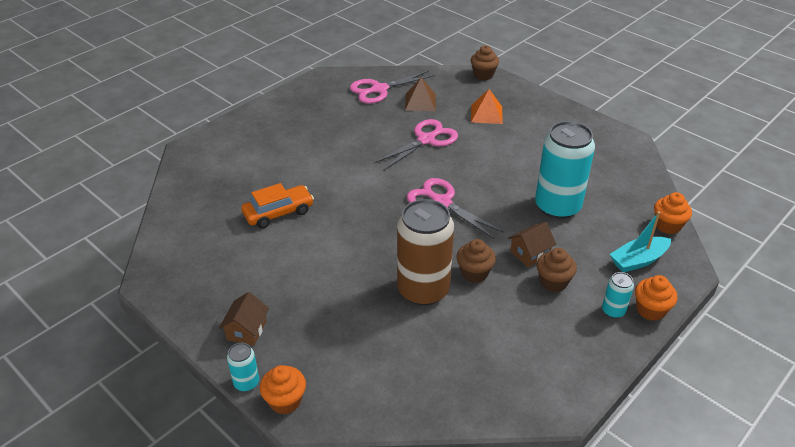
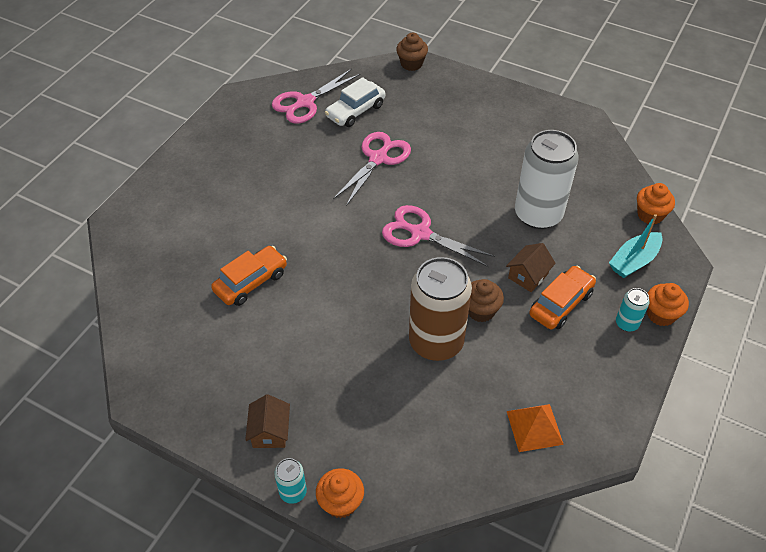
camera: 15 degrees left, 10 degrees up
(420, 102) = (355, 111): brown pyramid -> white car
(486, 114) = (431, 114): orange pyramid -> orange pyramid (534, 427)
(553, 282) = (560, 304): brown cupcake -> orange car
(557, 206) = (538, 214): turquoise can -> white can

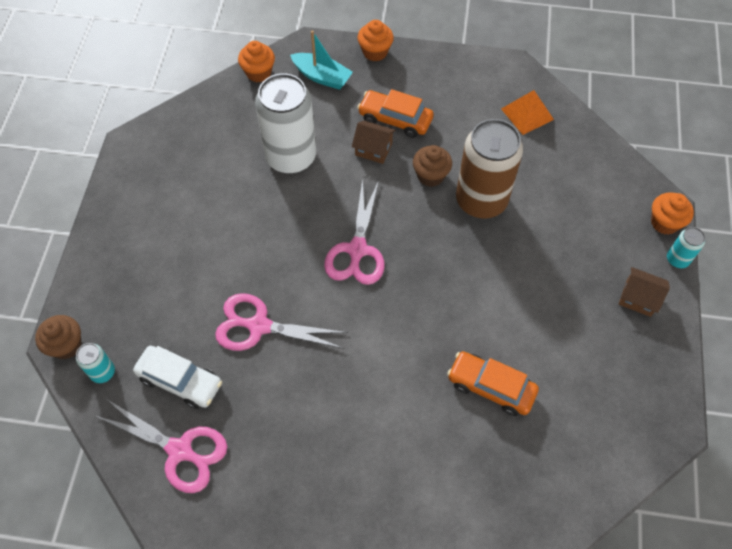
camera: 110 degrees left, 10 degrees up
(270, 431) = (638, 298): brown house -> brown house turned 45 degrees clockwise
(626, 323) = (395, 72): turquoise can -> turquoise can (102, 372)

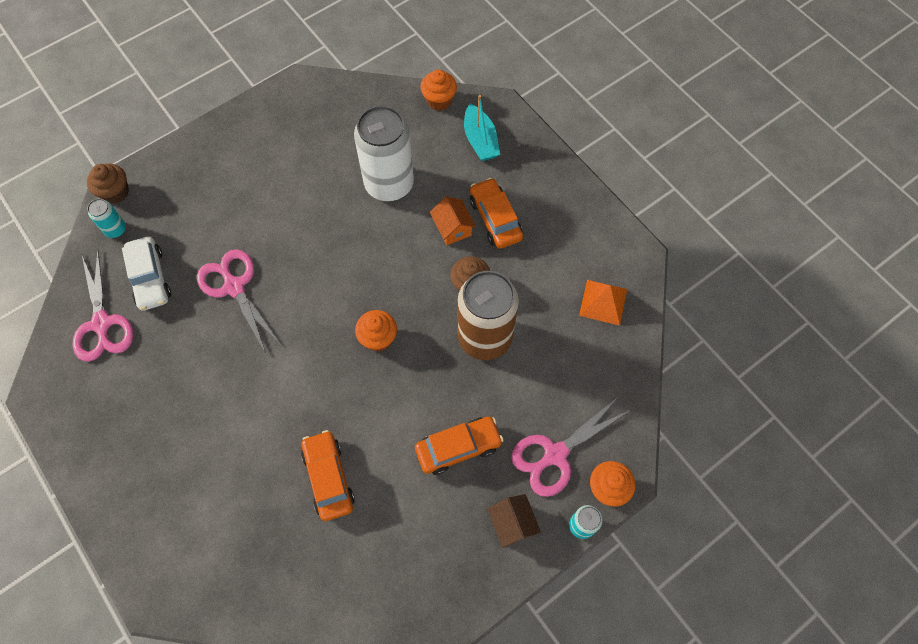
camera: 45 degrees right, 5 degrees up
(357, 250) = (355, 293): pink scissors -> pink scissors (555, 455)
(373, 149) = (453, 228): brown house -> orange house
(375, 52) = (542, 153): orange cupcake -> orange cupcake (378, 338)
(549, 284) = (458, 447): none -> orange car

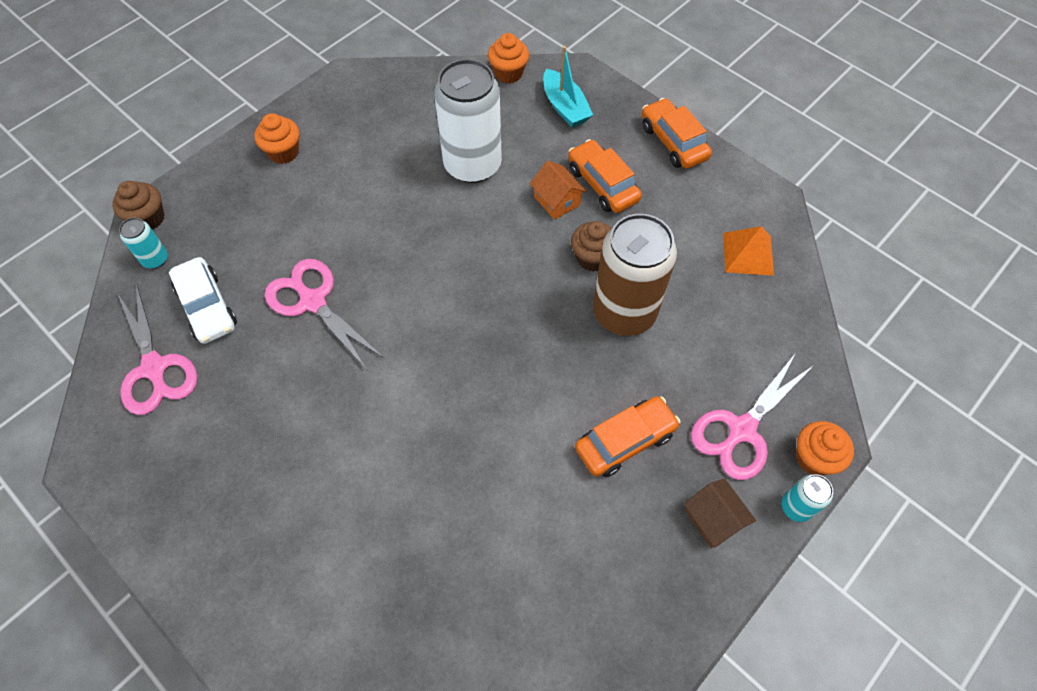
camera: 10 degrees left, 5 degrees down
(328, 478) = (475, 504): orange car -> orange car (673, 142)
(378, 338) = (499, 332): orange cupcake -> orange cupcake (284, 152)

